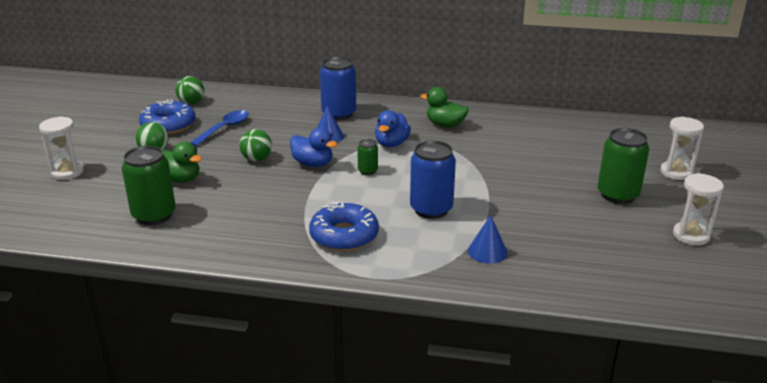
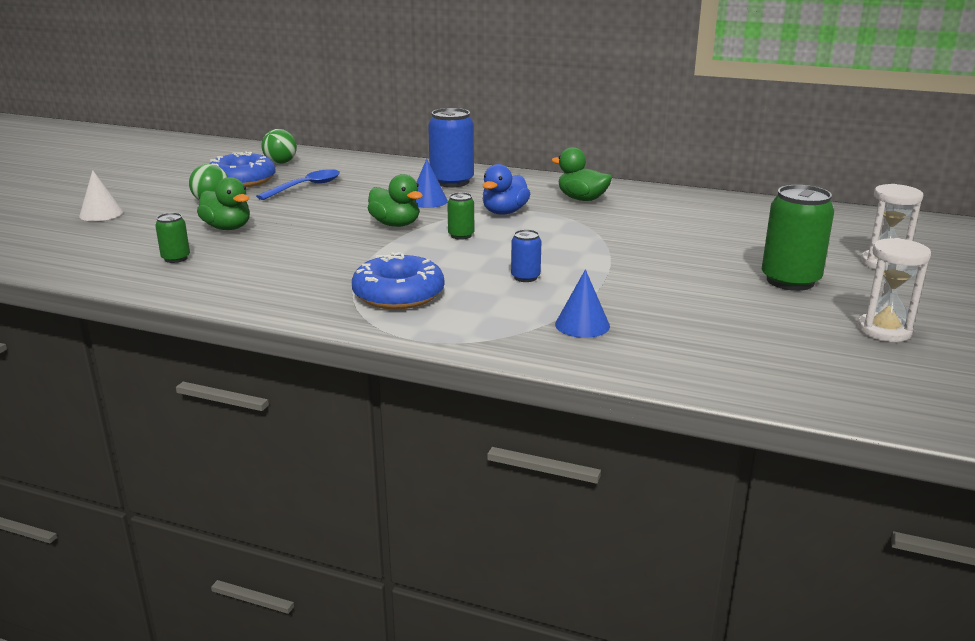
camera: 10 degrees right, 5 degrees down
(67, 172) = (101, 214): white hourglass -> white cone
(154, 215) = (176, 258): green can -> green can, size x0.51
(257, 159) = (329, 216): green ball -> none
(313, 164) = (395, 224): blue duck -> green duck
(431, 209) = (525, 277): blue can -> blue can, size x0.51

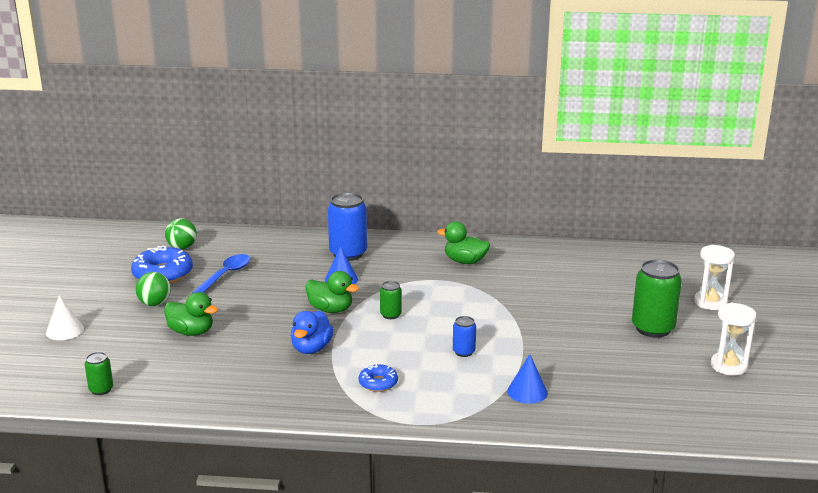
camera: 15 degrees left, 0 degrees up
(176, 258) = (172, 372): green can -> green can (101, 389)
(398, 294) = (378, 383): blue donut -> blue donut, size x0.55
(504, 212) = (411, 284): blue duck -> blue duck (311, 348)

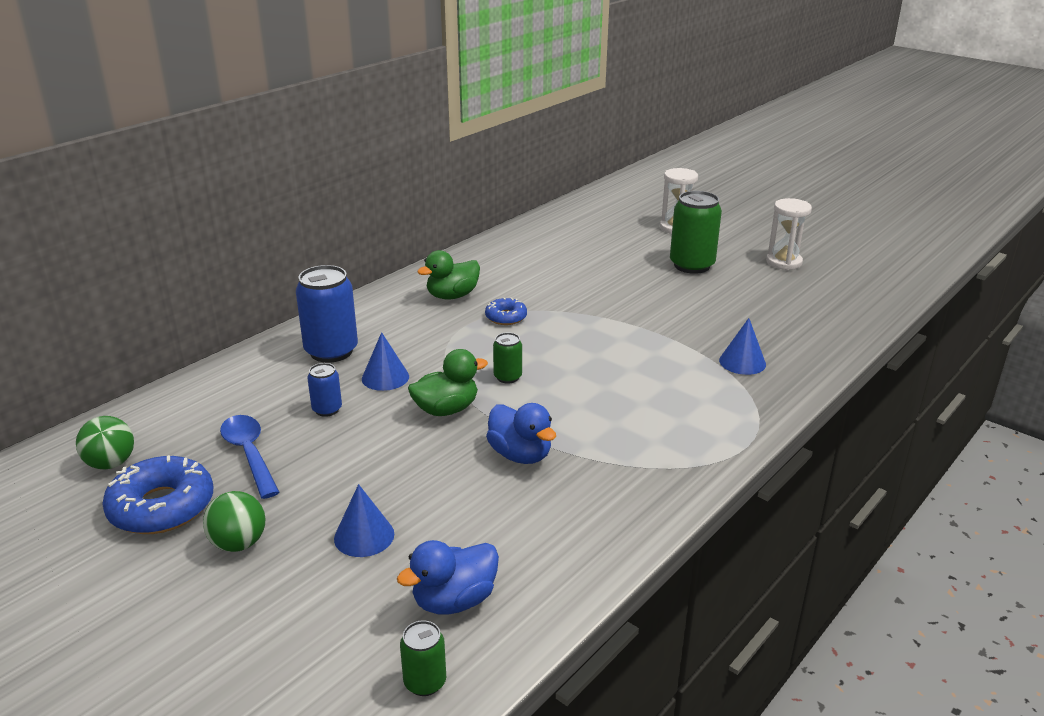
camera: 55 degrees left, 5 degrees up
(65, 330) = (191, 669): white cone -> none
(165, 375) = (454, 600): none -> blue duck
(191, 332) = (364, 536): green duck -> blue cone
(378, 383) = (644, 438): blue donut -> blue donut (506, 317)
(464, 352) = (634, 365): blue can -> blue can (327, 409)

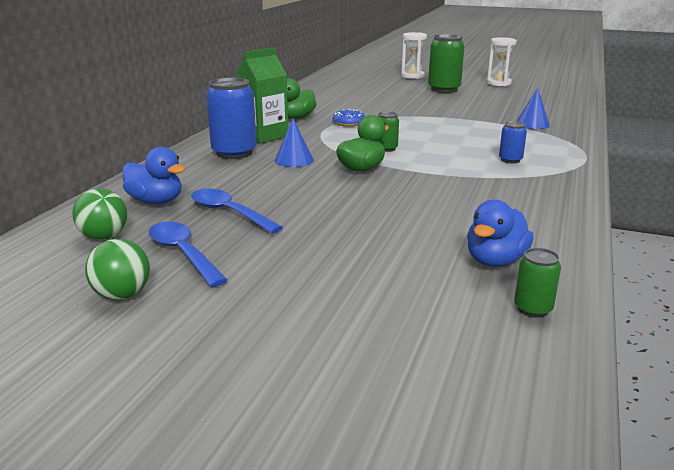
camera: 20 degrees left, 5 degrees down
(162, 507) = (183, 253): blue donut -> blue spoon
(239, 543) = (279, 262): green ball -> green ball (122, 295)
(327, 409) = (267, 181): blue can -> blue can (510, 160)
(364, 536) = (380, 240): blue cone -> none
(388, 325) = (264, 136): none -> green carton
(520, 455) = (444, 182): blue duck -> blue duck (156, 201)

